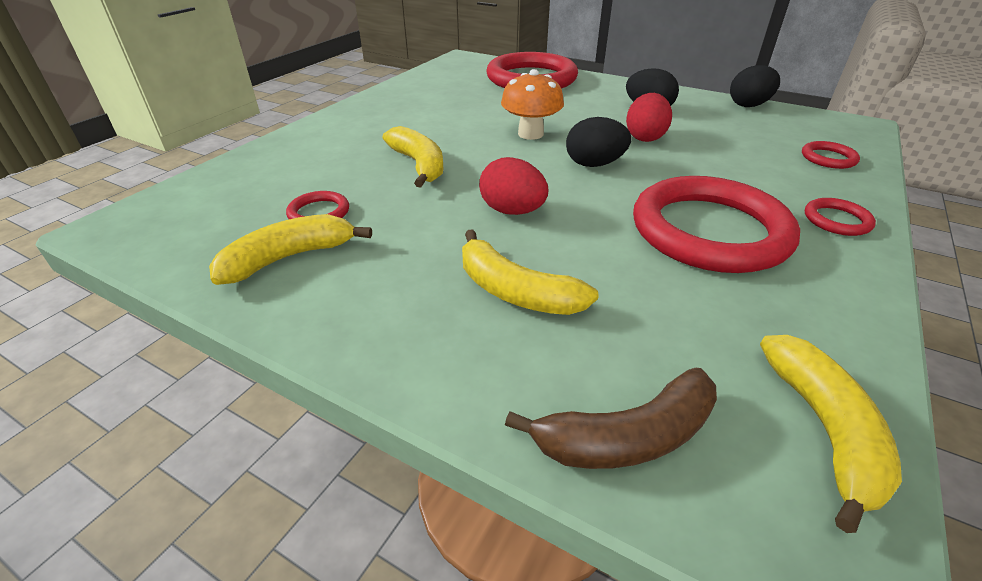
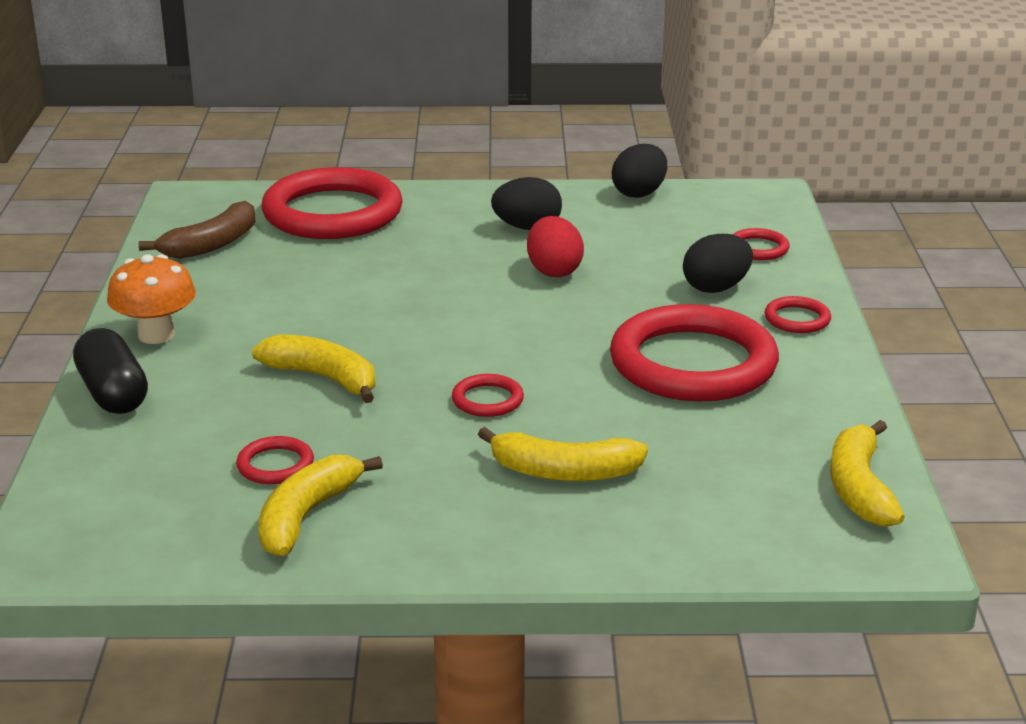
camera: 30 degrees left, 10 degrees down
(293, 141) = (113, 393): none -> black capsule
(512, 211) = (487, 400): red egg -> red ring
(530, 134) = (416, 301): orange mushroom -> orange mushroom (156, 335)
(594, 164) = (525, 321): black egg -> black egg (716, 288)
(627, 437) = (735, 539): brown banana -> brown banana (212, 244)
(824, 429) = (859, 488): yellow banana -> yellow banana turned 150 degrees counterclockwise

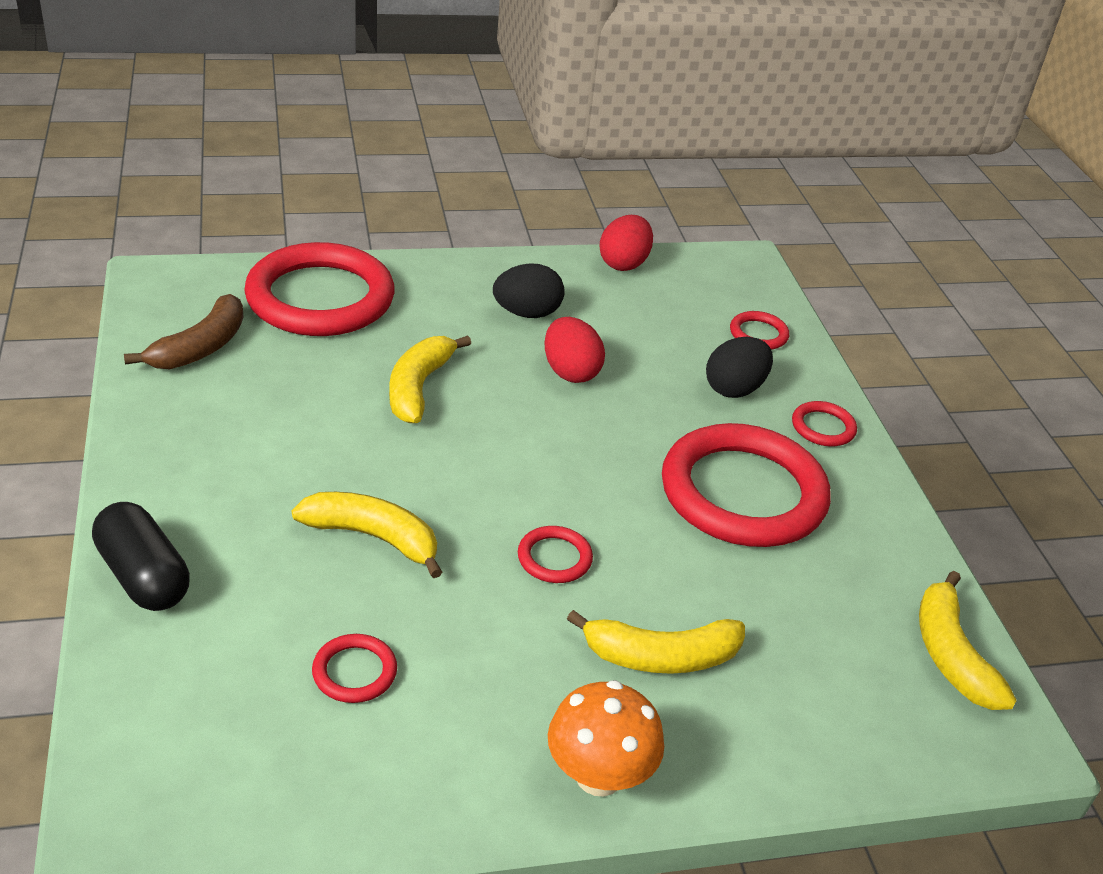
camera: 15 degrees left, 10 degrees up
(156, 335) = (171, 484): orange mushroom -> orange mushroom (599, 775)
(306, 516) = (408, 747): yellow banana -> yellow banana (418, 387)
(639, 193) = (623, 263): black egg -> red egg

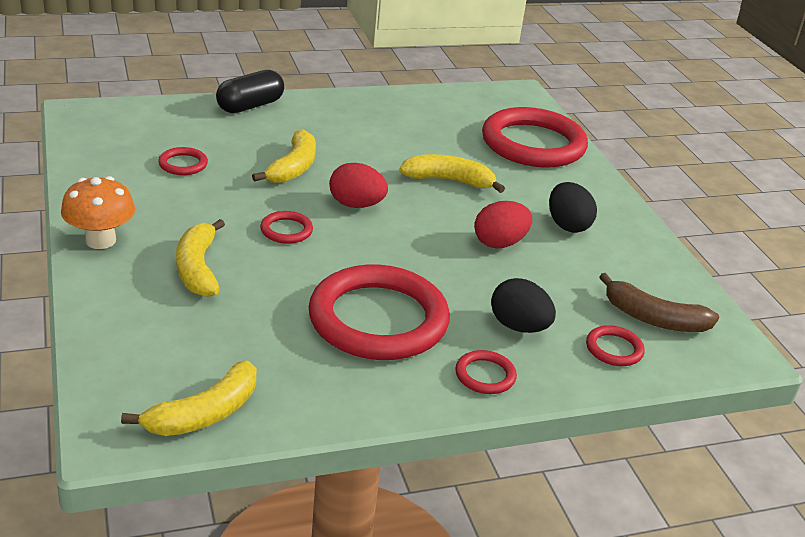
camera: 85 degrees right, 5 degrees down
(201, 347) = (455, 109): brown banana -> brown banana (653, 319)
(623, 263) = (678, 276): red egg -> red egg (356, 205)
(950, 654) = (205, 414): yellow banana -> yellow banana turned 150 degrees clockwise

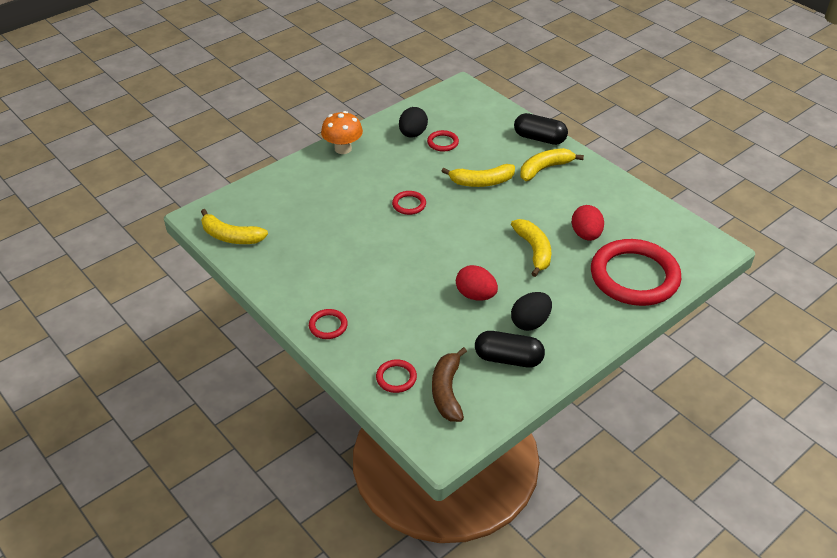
camera: 70 degrees right, 10 degrees up
(197, 269) = (344, 188): yellow banana -> yellow banana (544, 168)
(356, 205) = (463, 221): red egg -> red egg (586, 235)
(378, 319) = (349, 268): red ring -> none
(518, 327) = (387, 328): black egg -> black egg (412, 134)
(618, 259) = (508, 358): none -> black capsule

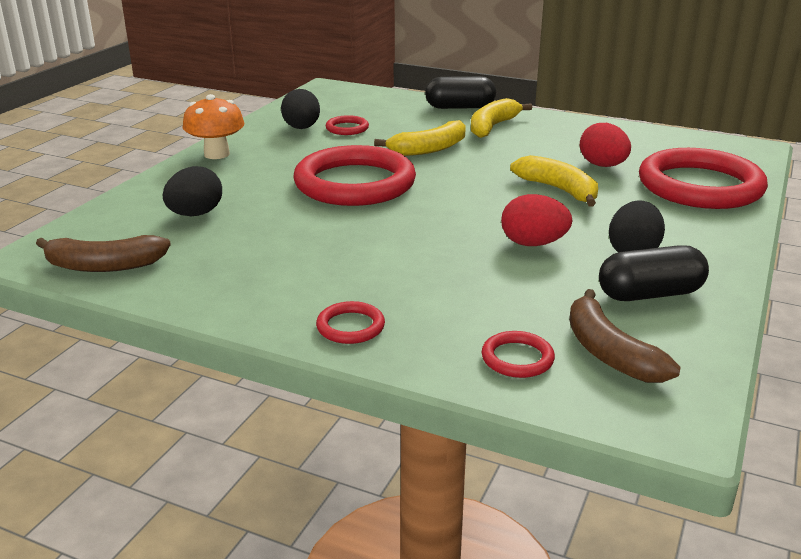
camera: 25 degrees left, 15 degrees down
(231, 236) = (104, 266): yellow banana -> brown banana
(299, 206) = (195, 214): none -> black egg
(409, 204) = (355, 183): red ring -> red ring, size x2.42

